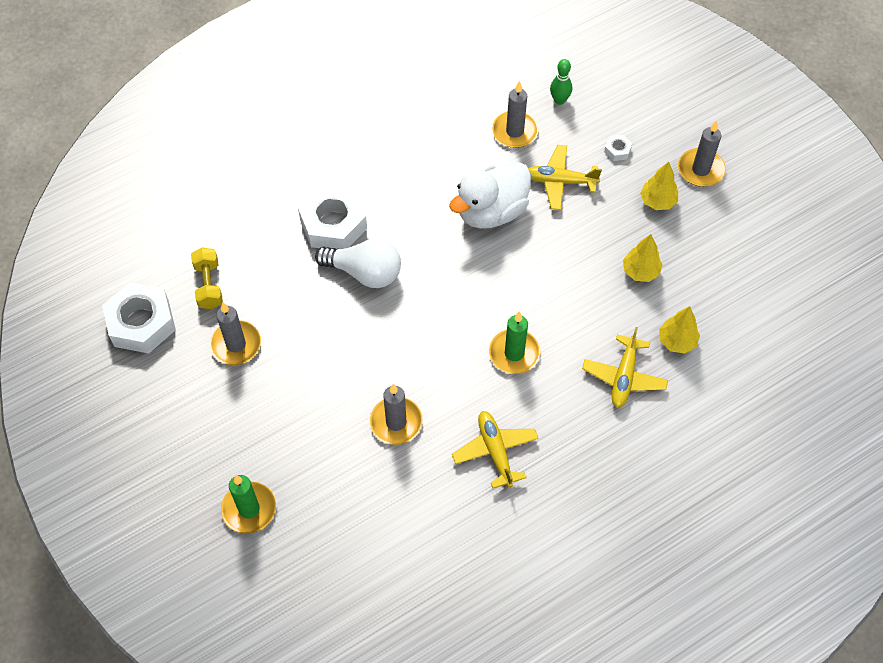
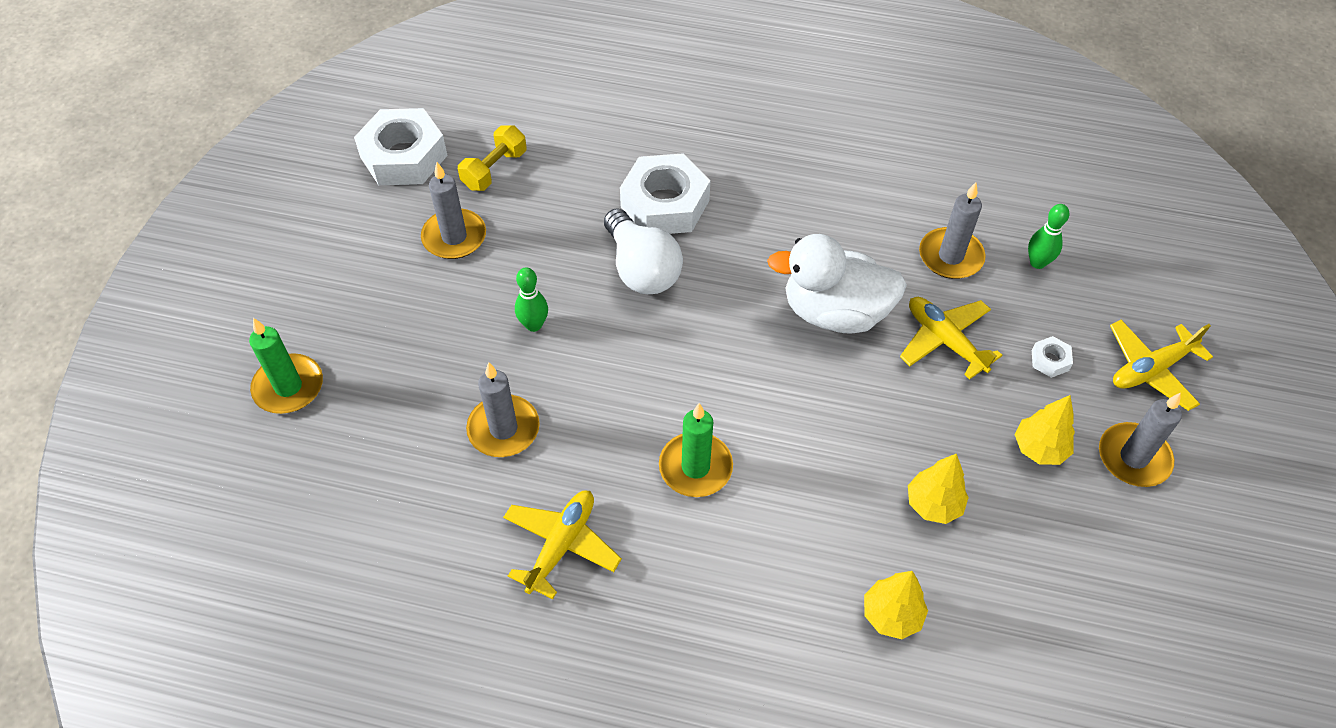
camera: 45 degrees right, 5 degrees down
(344, 354) = (534, 325): none -> green bowling pin
(624, 377) = (785, 597): yellow plane -> yellow plane (1151, 369)

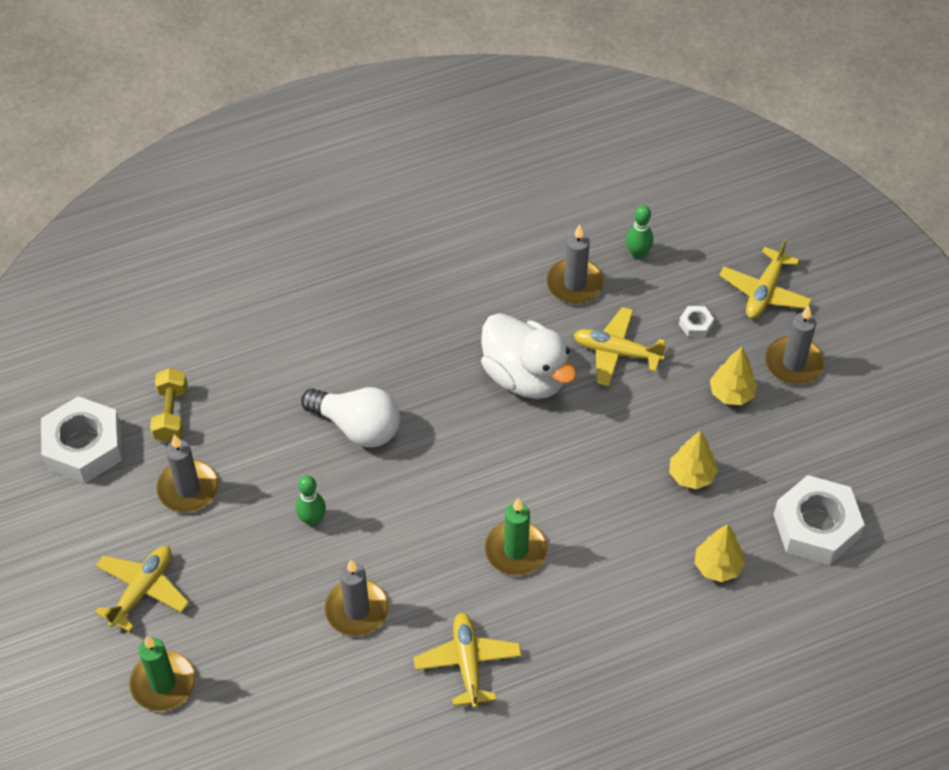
camera: 35 degrees left, 0 degrees up
(343, 298) = (142, 590): none -> yellow plane
(665, 204) = (332, 364): white nut -> white nut (816, 526)
(834, 312) = (525, 376): white duck -> white duck turned 105 degrees counterclockwise

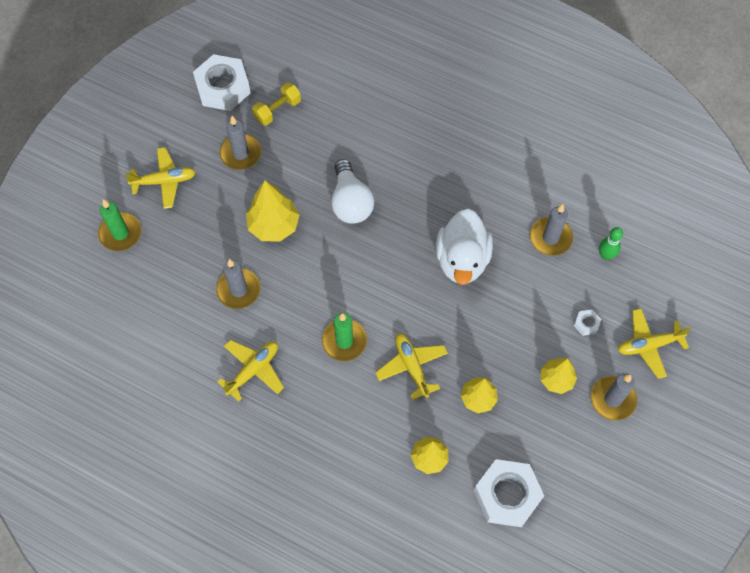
camera: 50 degrees right, 10 degrees up
(312, 520) = (274, 226): green bowling pin -> yellow tree
(616, 352) = (524, 295): yellow plane -> yellow plane (412, 366)

